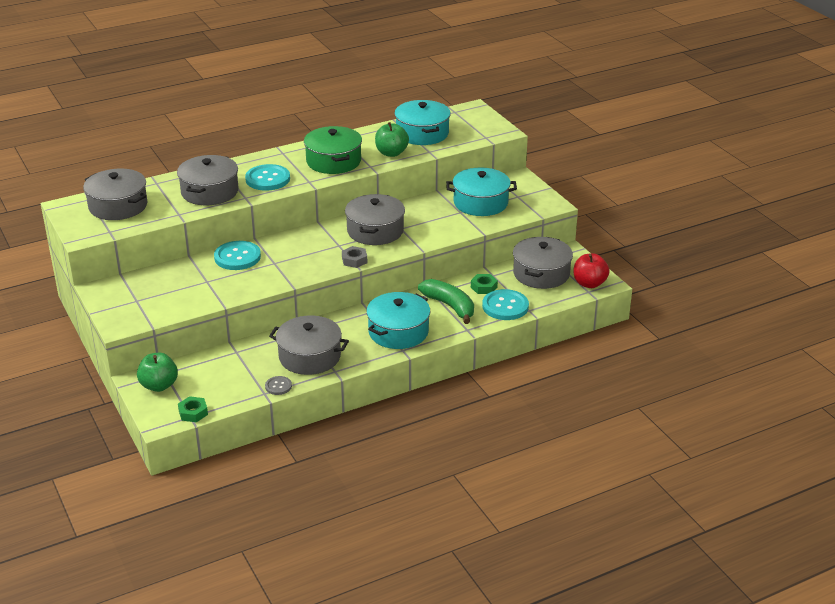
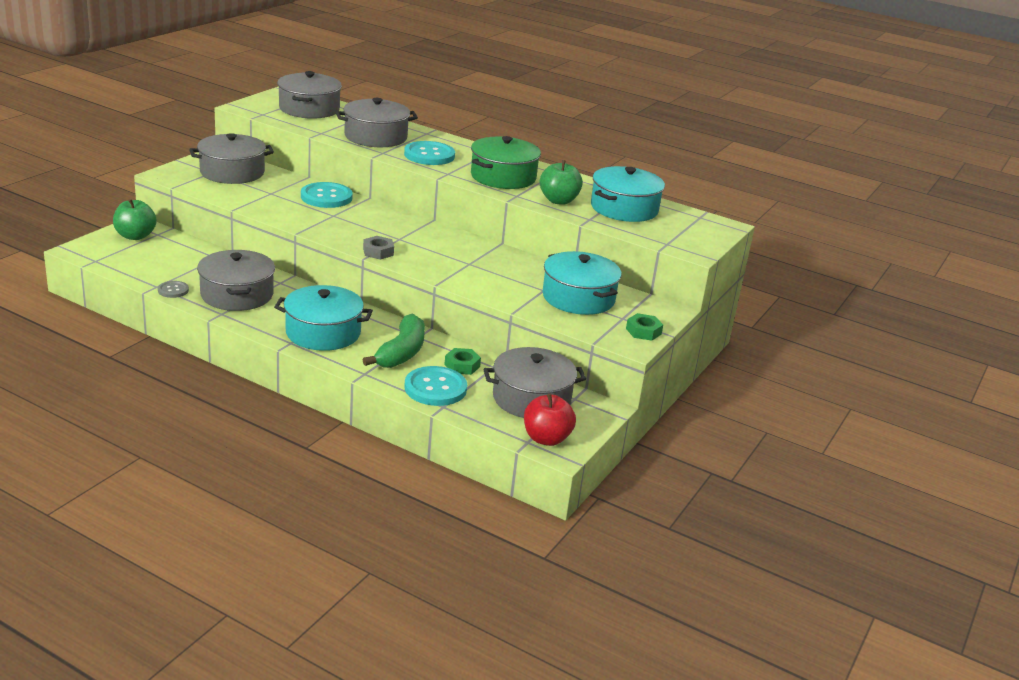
camera: 55 degrees right, 5 degrees down
(193, 413) = (102, 260): green nut -> green nut (643, 331)
(375, 231) = (448, 251): grey pot -> grey pot (232, 172)

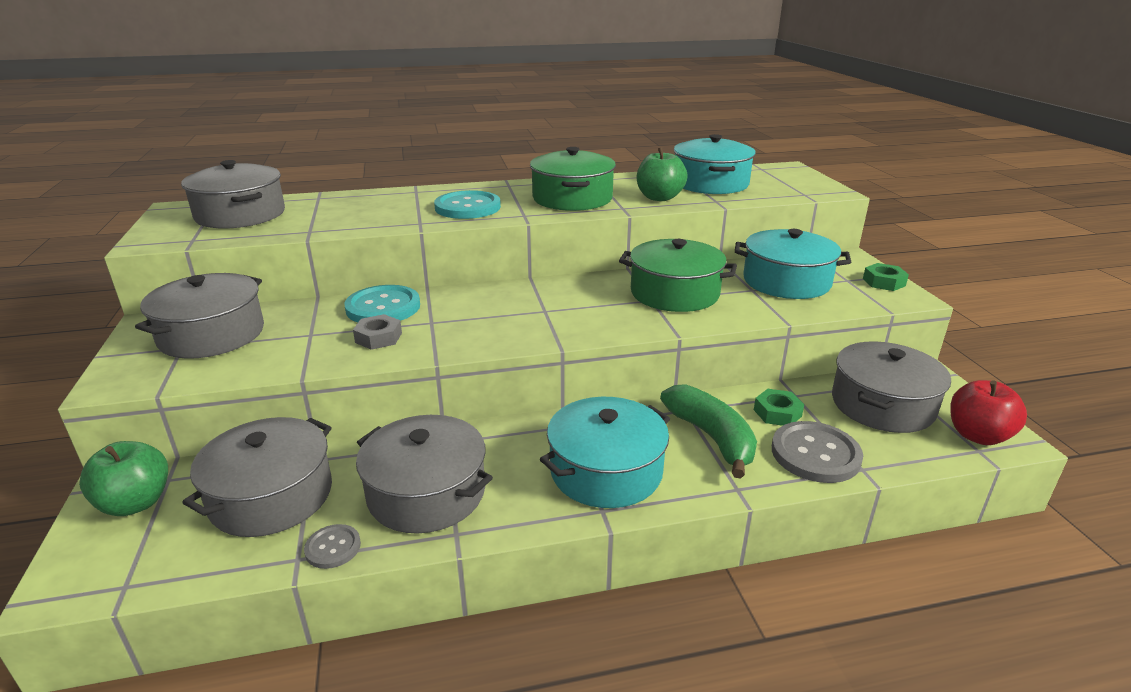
camera: 40 degrees left, 0 degrees up
(376, 137) = (377, 212): grey pot -> grey pot (271, 496)
(378, 252) = (558, 335): grey nut -> grey nut (378, 337)
(435, 388) = (815, 454): turquoise button -> grey button
(491, 267) = (674, 293): none -> green pot

